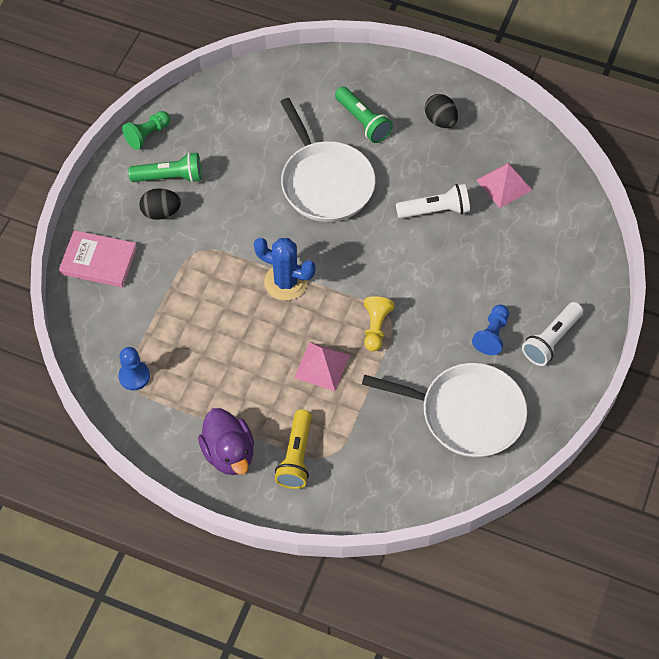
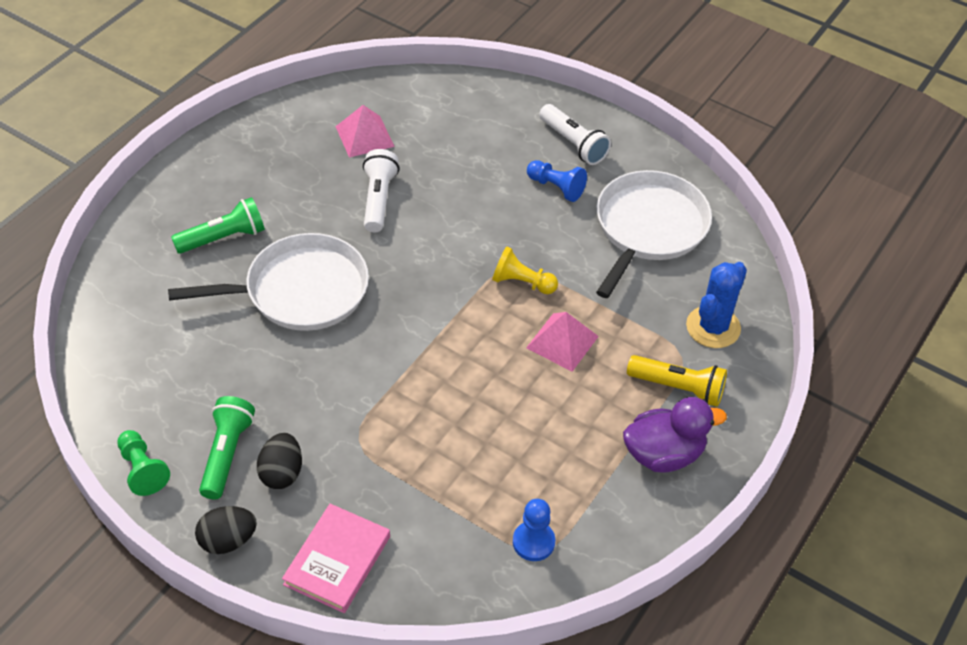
camera: 80 degrees left, 10 degrees down
(285, 282) = (434, 356): blue cactus -> blue cactus (713, 327)
(440, 120) = (253, 169): black egg -> black egg (228, 540)

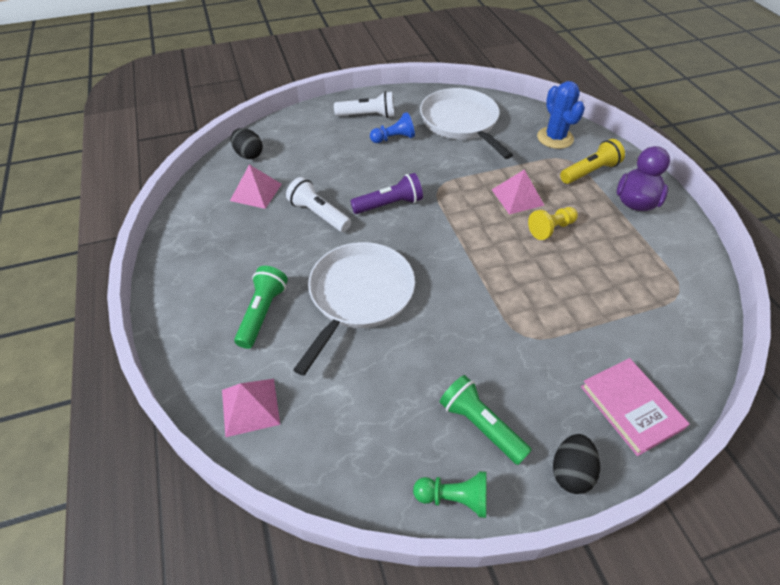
camera: 50 degrees left, 0 degrees up
(126, 292) = (250, 406): none -> pink pyramid
(281, 473) = (524, 398): black egg -> black egg (249, 154)
(444, 243) = (389, 204): none -> purple flashlight
(522, 283) = (455, 189): yellow pawn -> yellow pawn (551, 229)
(533, 542) = (672, 292): blue pawn -> none

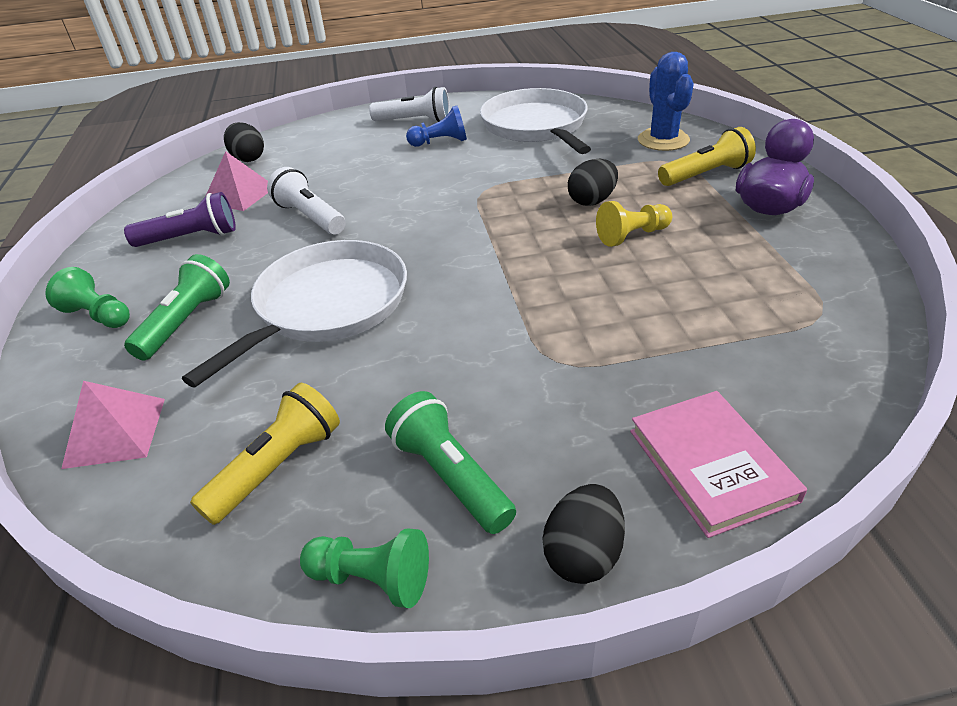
camera: 10 degrees right, 10 degrees down
(194, 310) = (98, 315): none -> green pawn
(370, 425) = (277, 466): none -> yellow flashlight
(389, 204) = (409, 208): purple flashlight -> purple flashlight (191, 238)
(517, 197) = (592, 201): pink pyramid -> black egg

